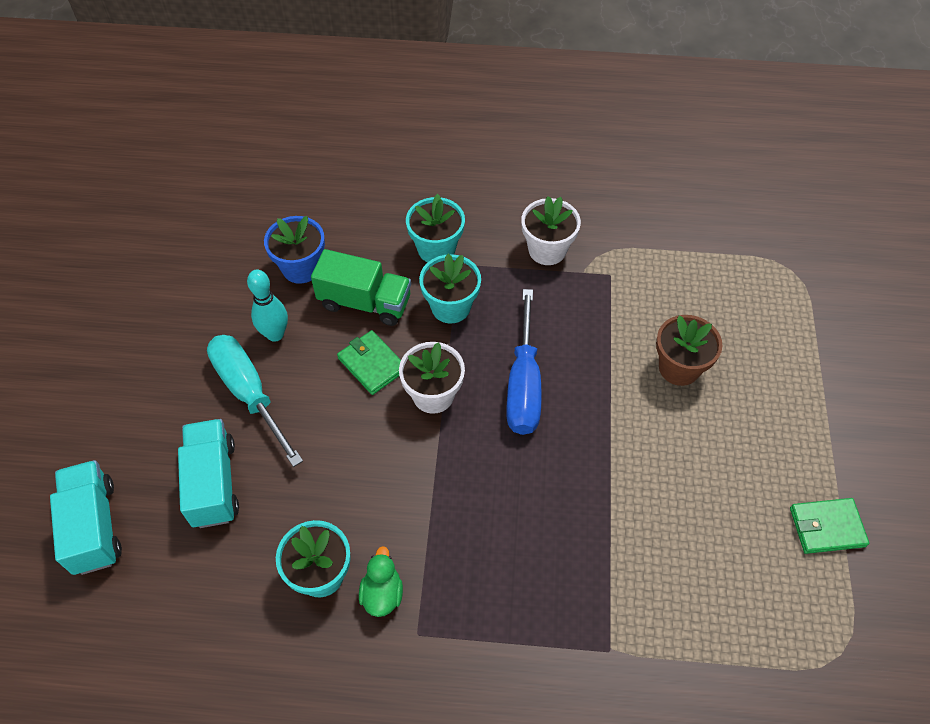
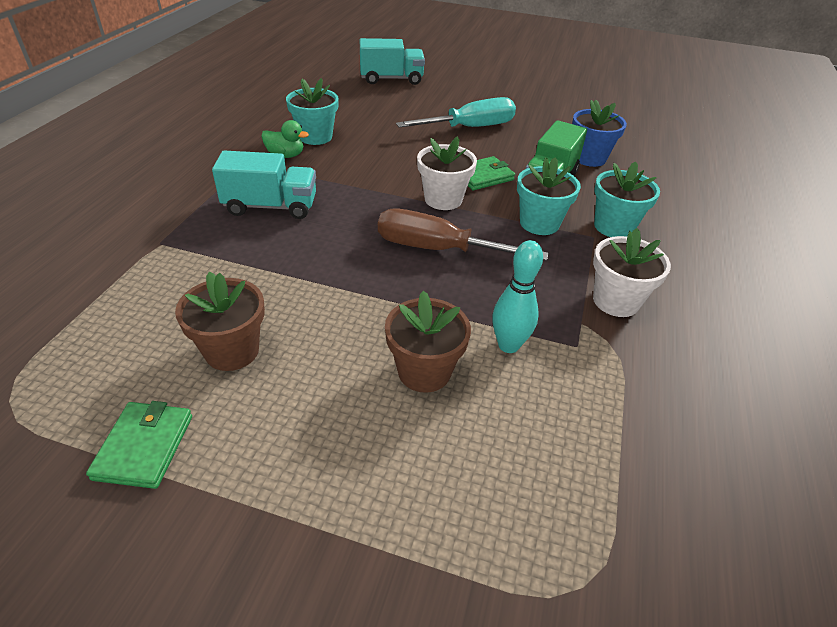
camera: 100 degrees right, 15 degrees down
(213, 483) = (403, 111): turquoise truck -> turquoise truck (271, 206)
(275, 334) = (521, 141): turquoise bowling pin -> turquoise bowling pin (508, 345)
(523, 383) = (439, 249): blue screwdriver -> brown screwdriver
(719, 509) = (232, 351): none -> brown flower pot

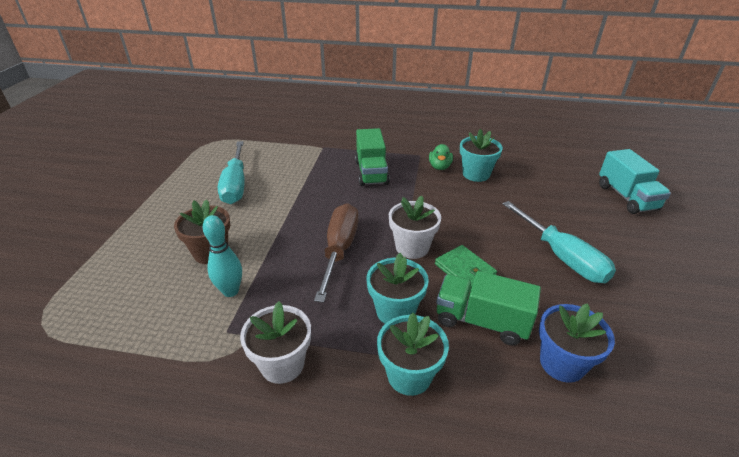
camera: 85 degrees right, 5 degrees down
(144, 446) = (179, 175): green wallet -> none
(232, 351) = (235, 185): brown flower pot -> turquoise screwdriver
(271, 206) = (371, 172): turquoise truck -> green truck

